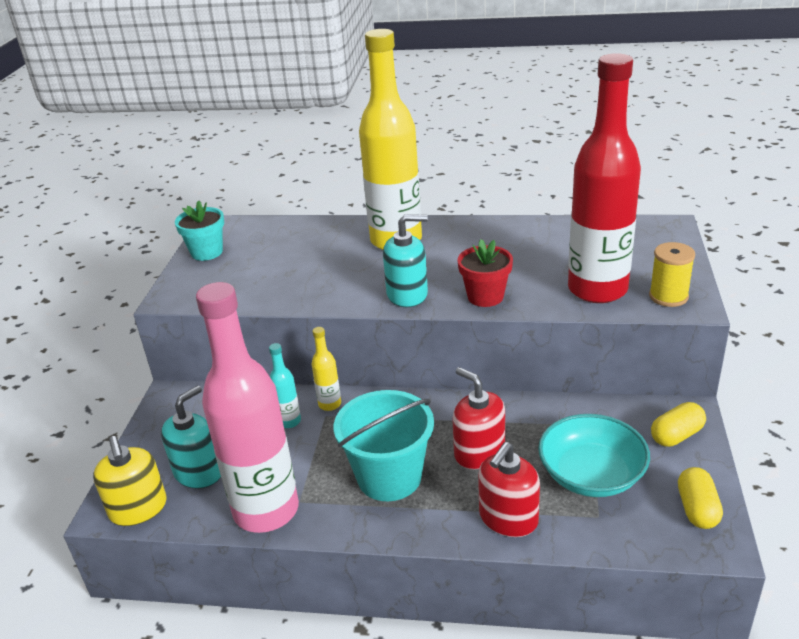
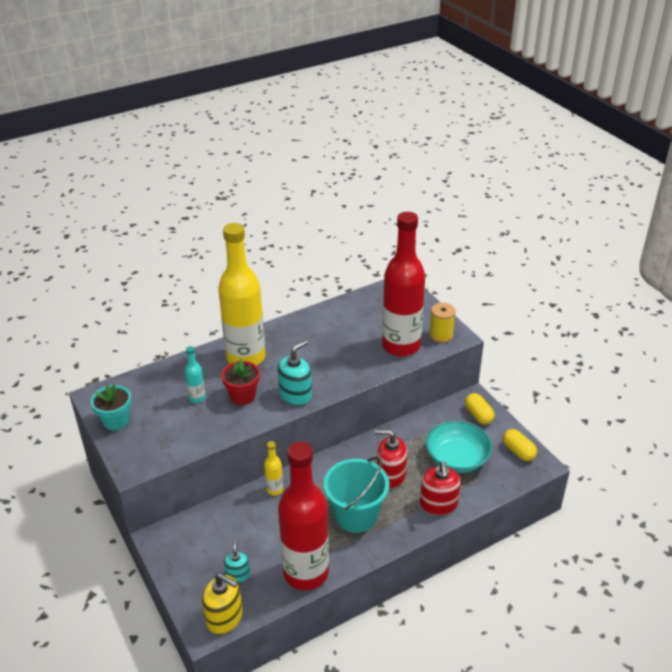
camera: 40 degrees left, 5 degrees up
(199, 472) = (238, 575): turquoise soap dispenser -> turquoise soap dispenser, size x0.60
(266, 510) = (306, 573): pink bottle -> red bottle
(289, 421) = (260, 513): turquoise bottle -> turquoise bottle (197, 398)
(485, 296) = (343, 377): red flower pot -> red flower pot (242, 396)
(676, 435) = (478, 415): yellow capsule -> yellow capsule turned 45 degrees counterclockwise

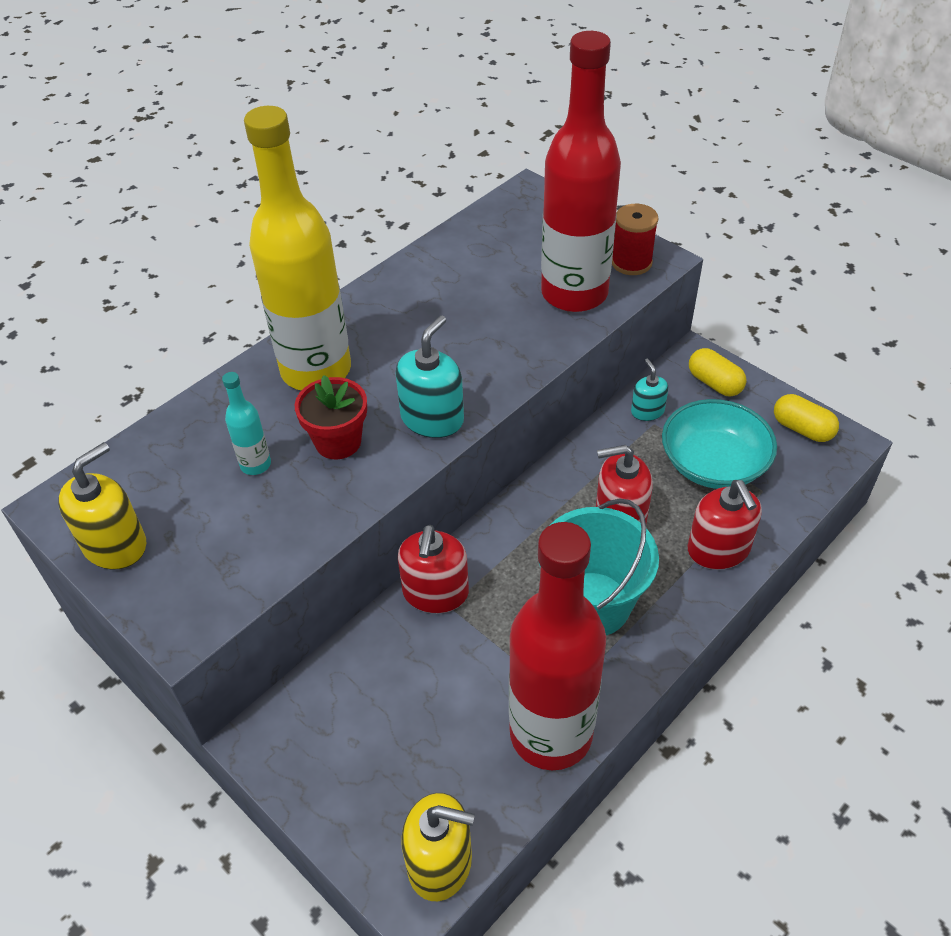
camera: 15 degrees left, 10 degrees up
(116, 421) = (115, 545): turquoise flower pot -> yellow soap dispenser
(238, 575) = (432, 771): turquoise soap dispenser -> turquoise soap dispenser (647, 411)
(274, 489) = (435, 593): yellow bottle -> red soap dispenser
(441, 335) = (631, 262): yellow spool -> red spool

